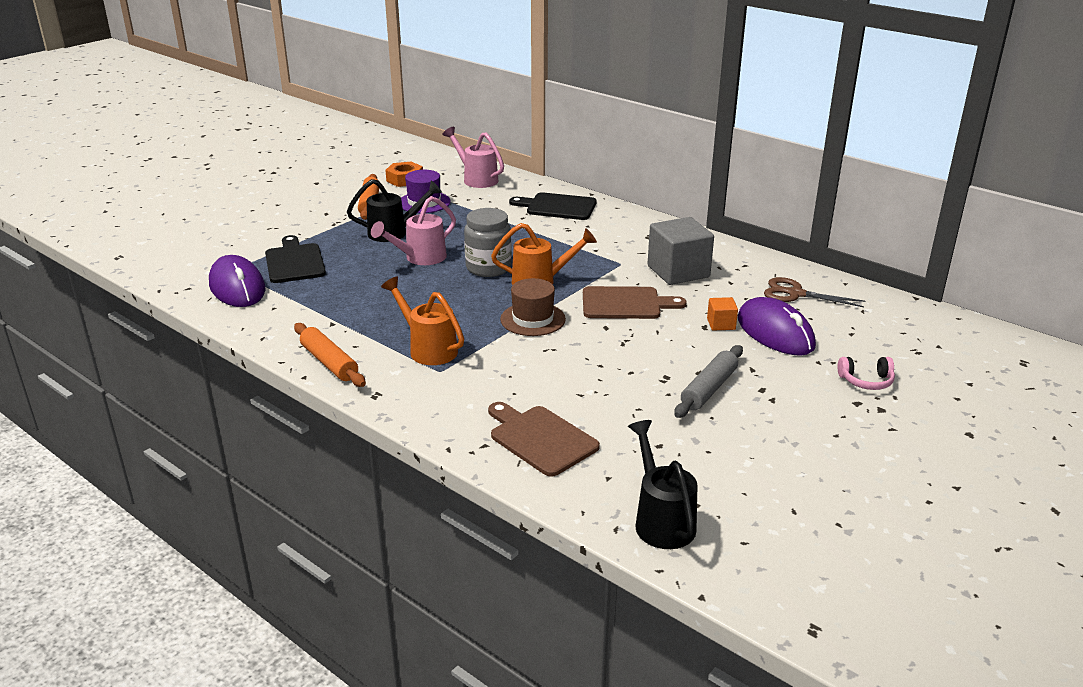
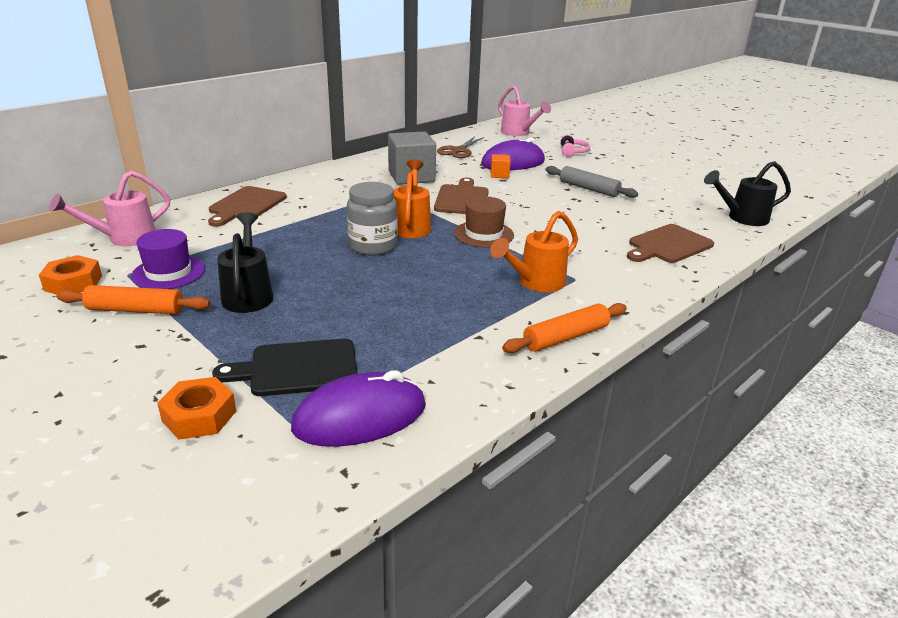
camera: 85 degrees left, 0 degrees up
(249, 242) = (199, 416): none -> orange nut
(420, 258) = (332, 280): pink watering can -> pink watering can (518, 133)
(557, 207) = (246, 205): black cutting board -> brown cutting board

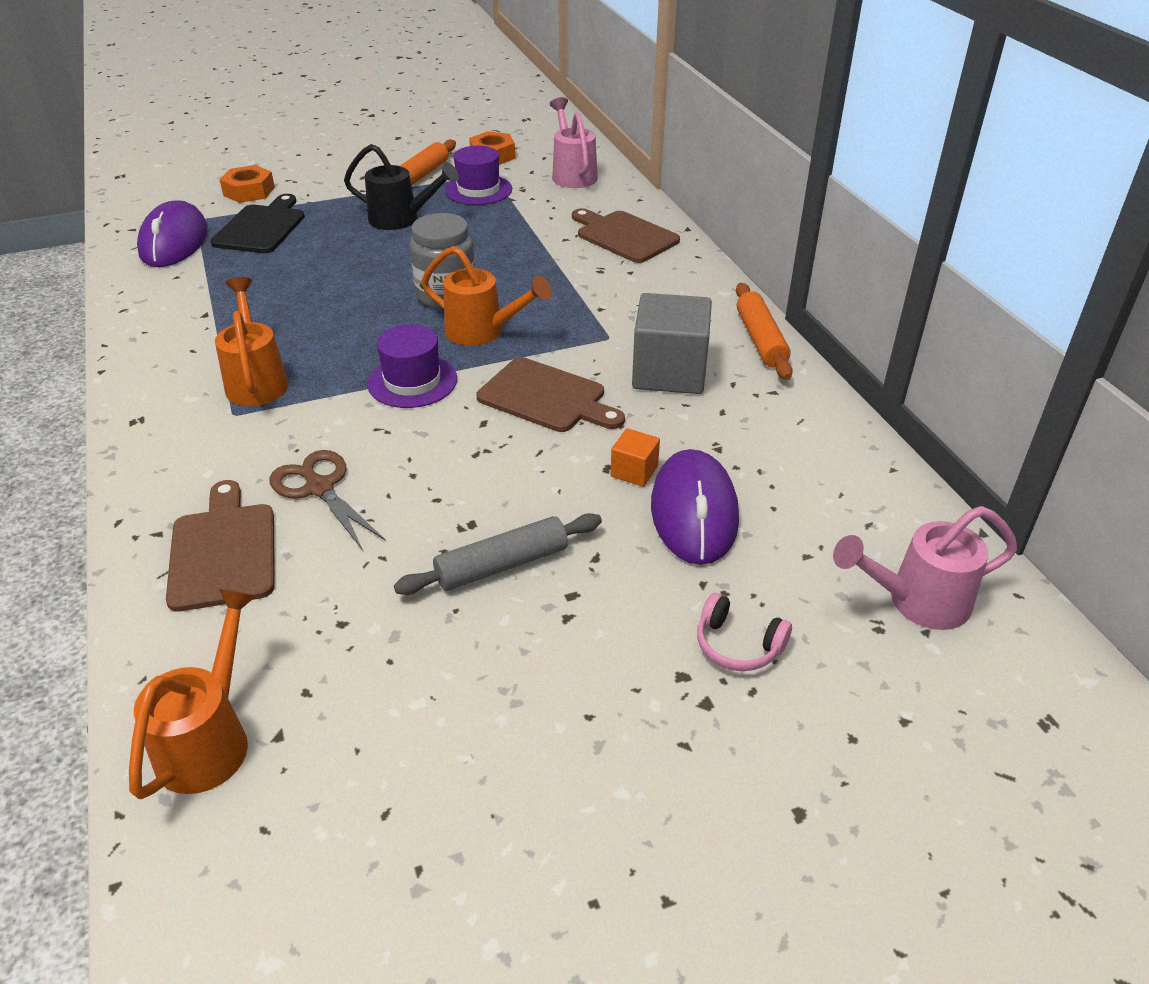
camera: 115 degrees right, 10 degrees up
(458, 150) = (795, 461): brown scissors -> brown scissors (320, 488)
(483, 234) = (412, 381): brown hat -> purple hat
(565, 337) = (144, 362): orange rolling pin -> orange rolling pin (761, 340)
(742, 218) = (210, 738): black watering can -> orange watering can

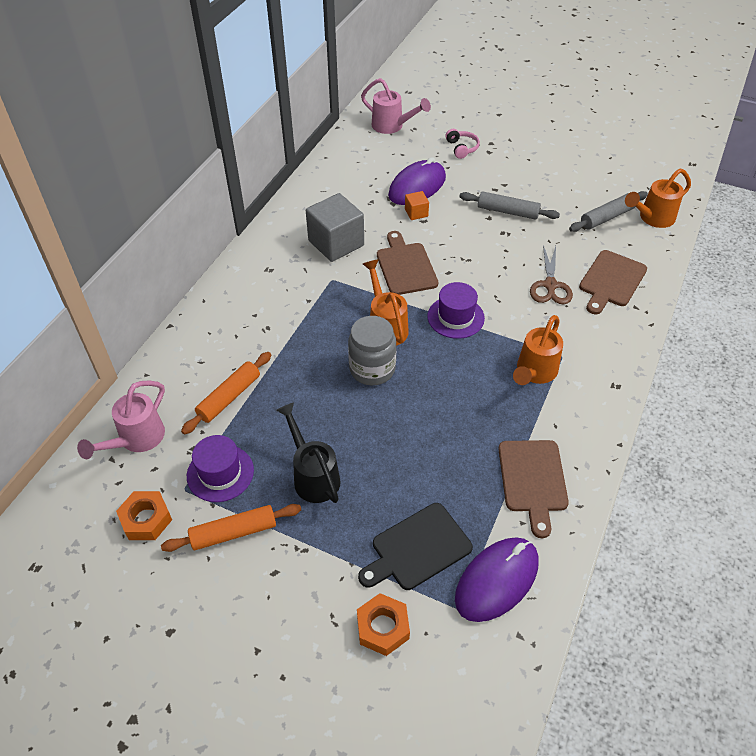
camera: 135 degrees left, 10 degrees up
(309, 675) = (607, 217): none -> grey rolling pin
(624, 236) = (211, 346): brown cutting board -> brown cutting board (532, 480)
(761, 340) = (270, 232): orange rolling pin -> orange rolling pin (229, 397)

